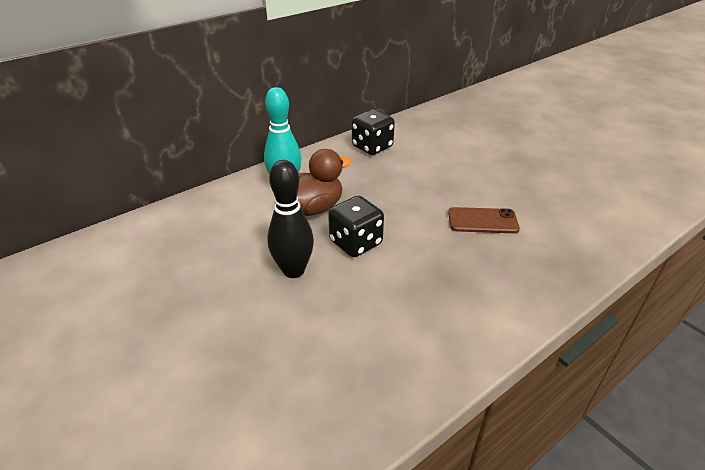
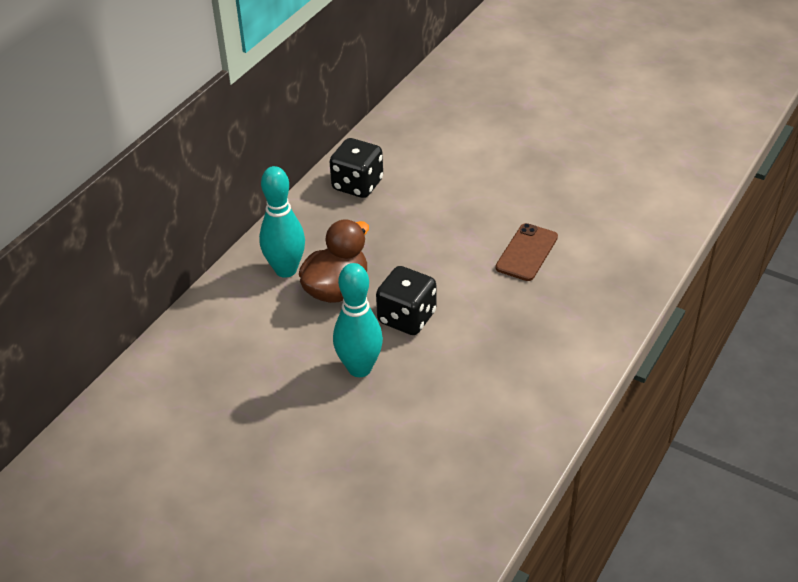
camera: 20 degrees left, 5 degrees up
(293, 270) = (359, 368): black bowling pin -> turquoise bowling pin
(482, 221) = (526, 252): brown phone -> brown phone turned 45 degrees counterclockwise

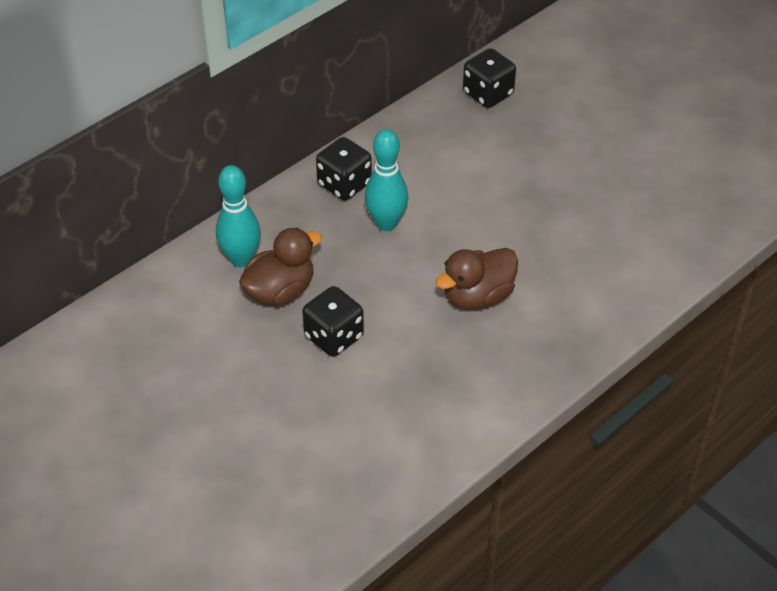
camera: 15 degrees right, 5 degrees up
(359, 368) = (269, 377): turquoise bowling pin -> turquoise bowling pin (386, 223)
(456, 85) = (488, 94): none -> black dice
(526, 252) = (477, 296): brown phone -> brown duck

